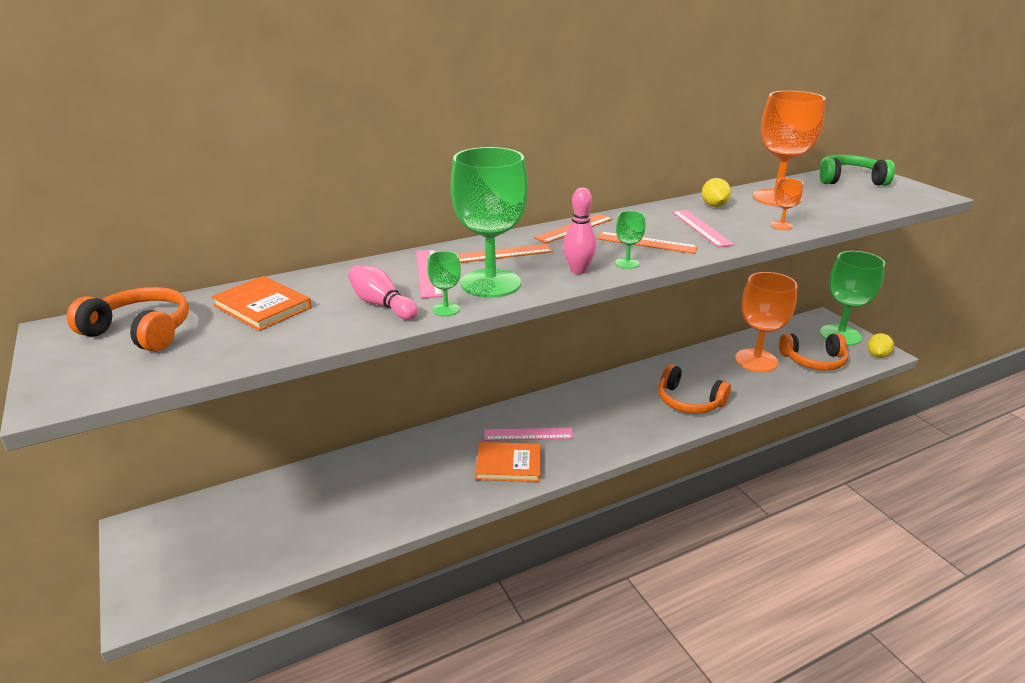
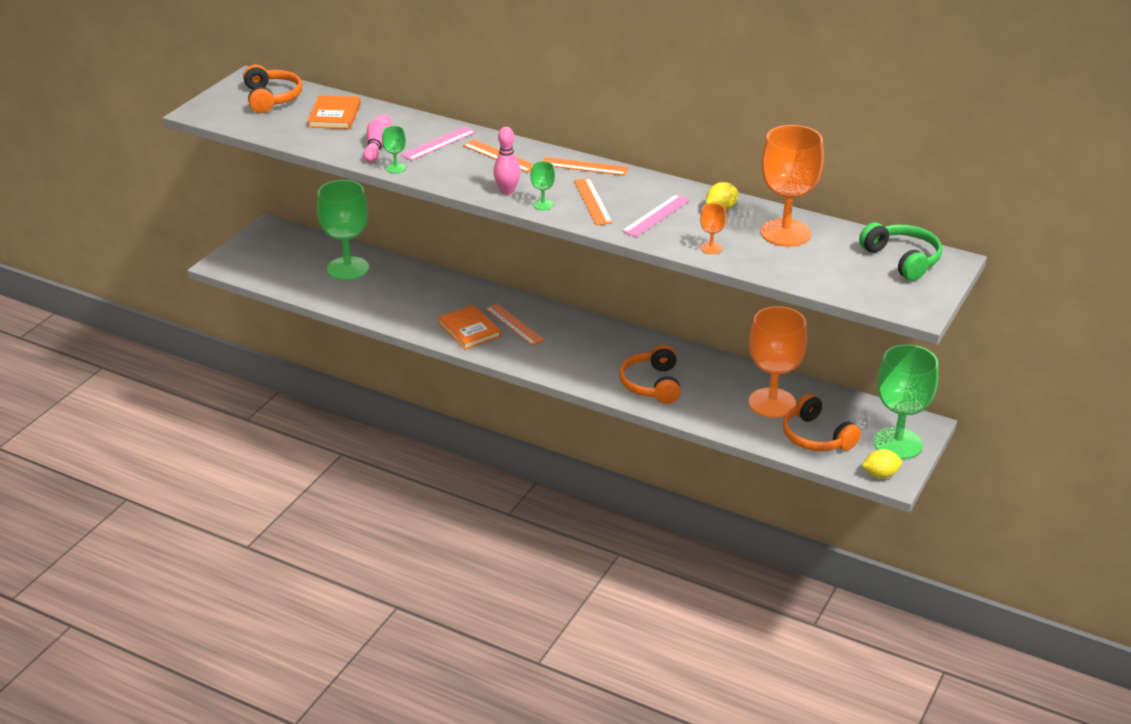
camera: 55 degrees right, 5 degrees up
(490, 283) = (448, 169): green goblet -> green goblet (348, 268)
(528, 434) = (514, 324): pink ruler -> orange ruler

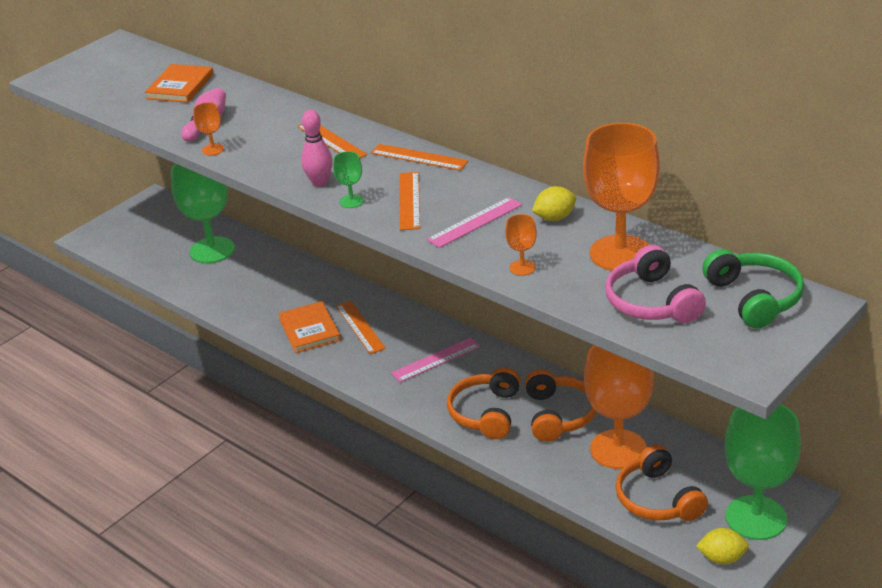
camera: 15 degrees right, 0 degrees up
(271, 98) = (126, 65): orange headphones -> orange headphones (558, 415)
(395, 168) = (213, 149): green goblet -> orange goblet
(438, 143) = (272, 123): pink ruler -> pink ruler (436, 360)
(825, 267) = (652, 302): none -> pink headphones

